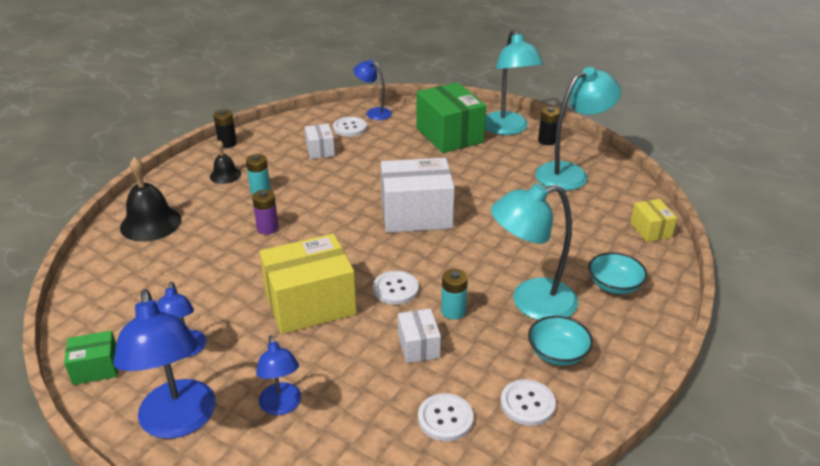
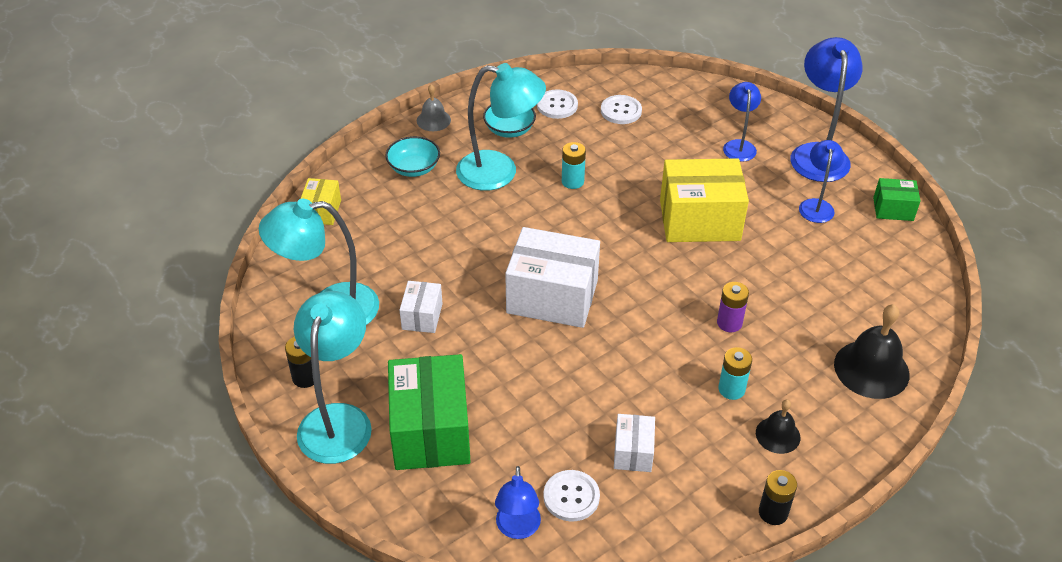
camera: 160 degrees left, 10 degrees up
(373, 113) = (517, 529): blue lamp -> blue lamp turned 45 degrees clockwise
(395, 289) = (614, 214): white button -> none
(418, 346) = (617, 161): white box -> white box (422, 316)
(647, 342) = (433, 120): none -> grey bell

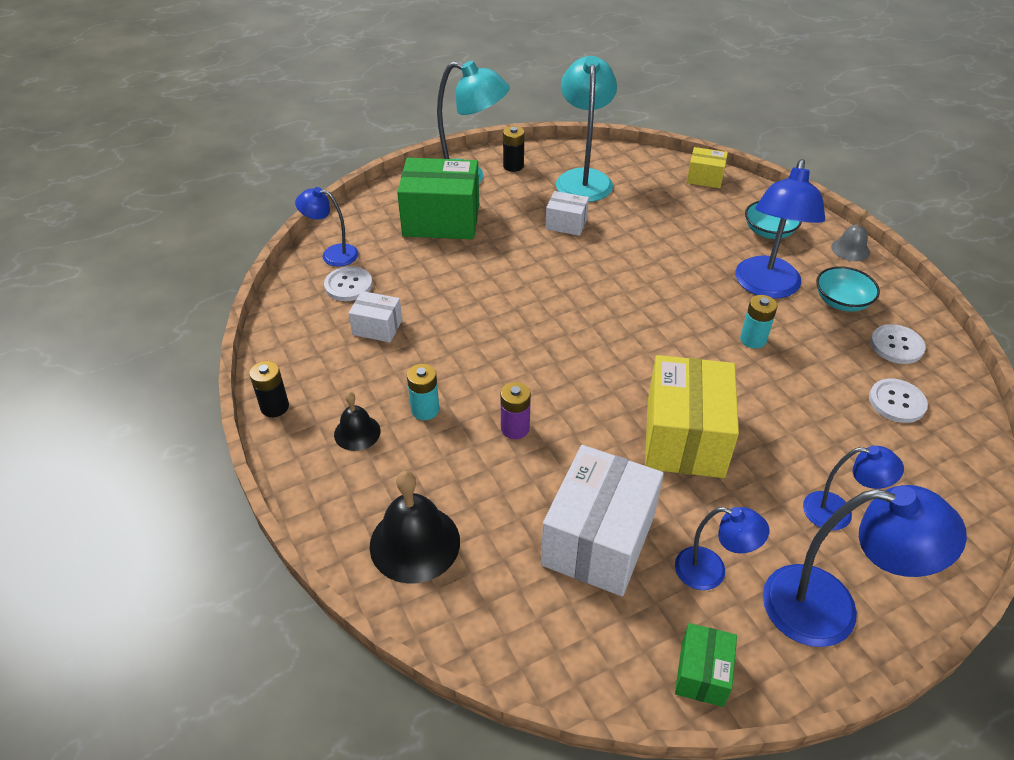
camera: 100 degrees right, 0 degrees up
(499, 172) = (766, 287): turquoise lamp -> blue lamp
(552, 297) = (576, 302): white box -> white box (598, 540)

